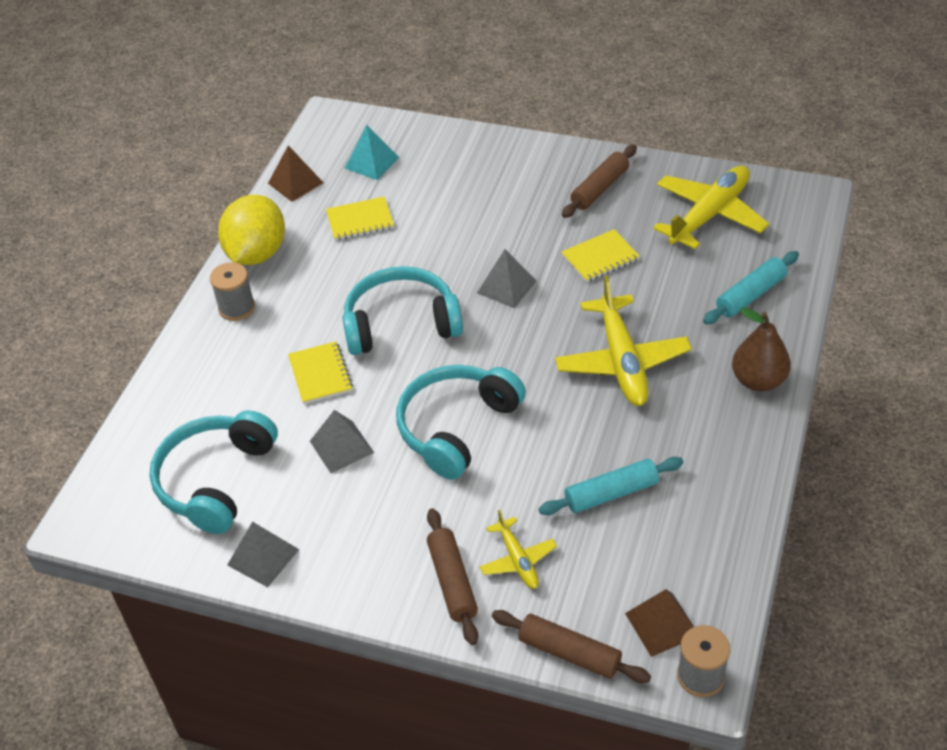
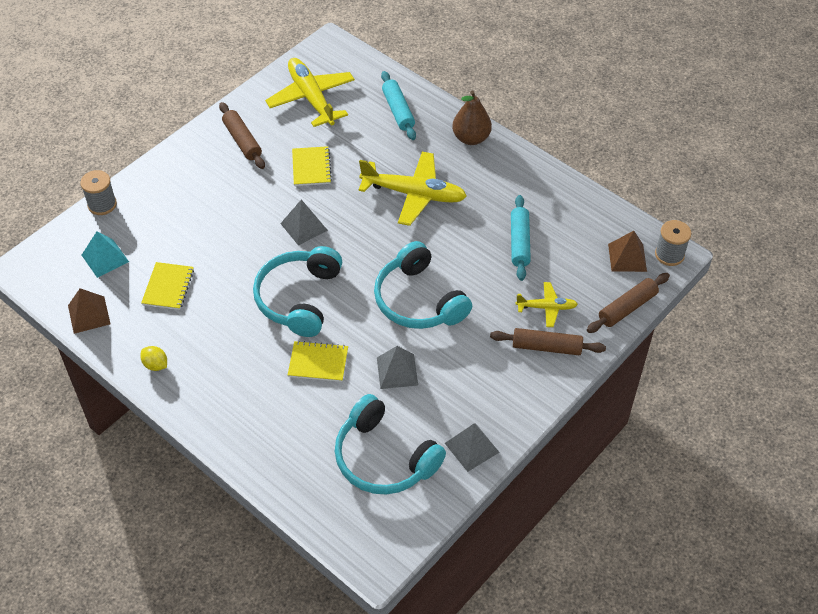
camera: 70 degrees left, 5 degrees up
(236, 308) = (209, 396): grey spool -> grey spool (102, 204)
(257, 253) = (155, 365): yellow lemon -> yellow lemon, size x0.42

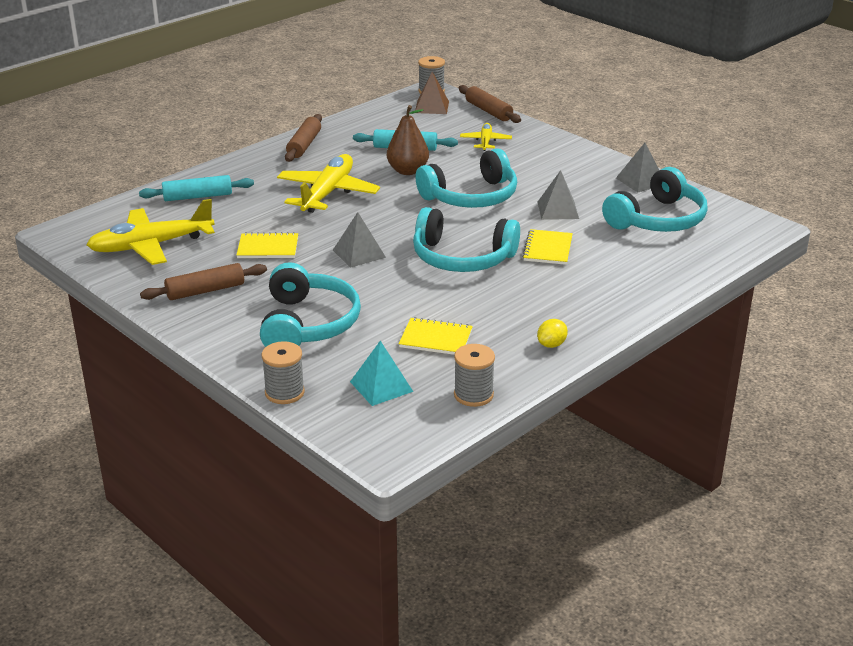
camera: 85 degrees left, 20 degrees down
(89, 314) = (473, 395): brown pyramid -> grey spool
(193, 206) = (308, 324): none -> turquoise headphones
(471, 138) = (257, 162): brown pear -> brown pear (407, 171)
(546, 347) = (530, 144): brown rolling pin -> brown rolling pin (304, 145)

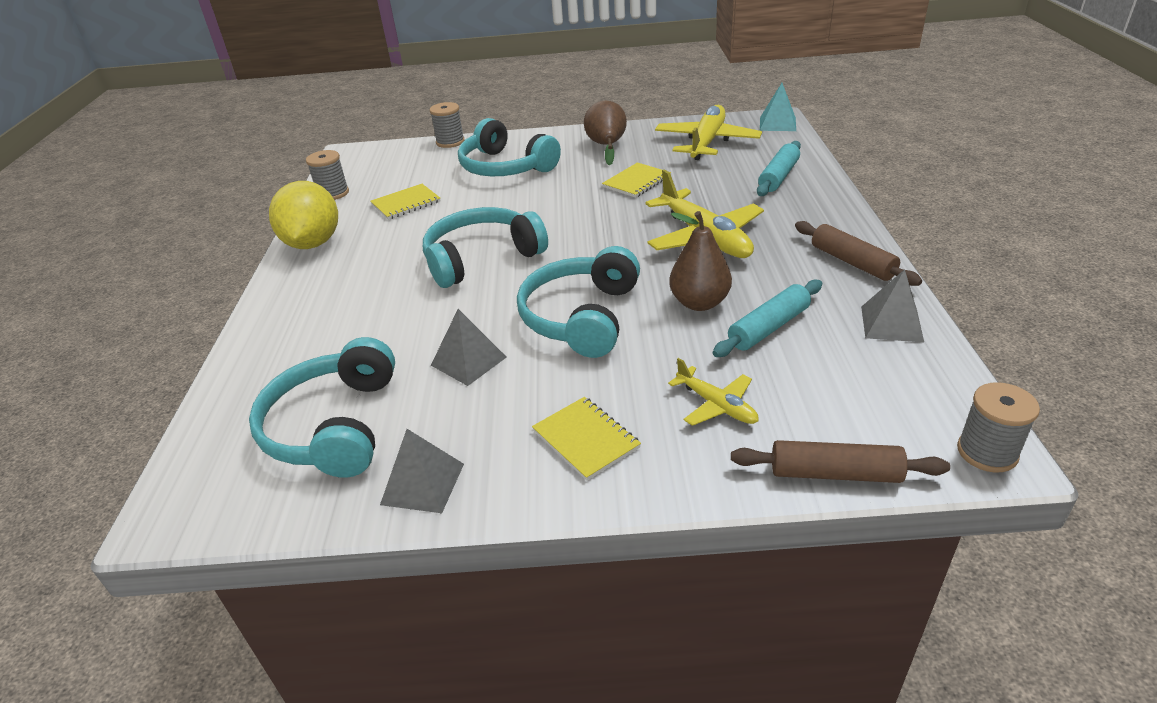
camera: 135 degrees right, 5 degrees up
(205, 291) = (607, 146): brown rolling pin -> brown pear
(359, 253) = (566, 215): grey pyramid -> grey pyramid (891, 324)
(381, 386) = (399, 169): turquoise pyramid -> turquoise pyramid (777, 124)
(431, 107) = (907, 418): brown pyramid -> none
(548, 249) = (417, 311): yellow notebook -> yellow notebook (585, 439)
(551, 344) = (313, 243): yellow lemon -> yellow lemon, size x2.39

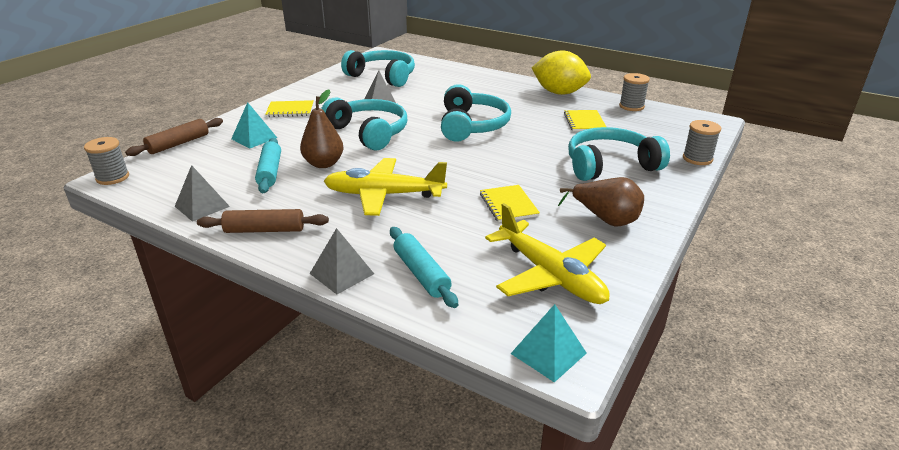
camera: 120 degrees right, 5 degrees down
(422, 483) = (324, 83): grey pyramid -> grey pyramid (342, 273)
(716, 405) = (254, 138): yellow plane -> turquoise pyramid

